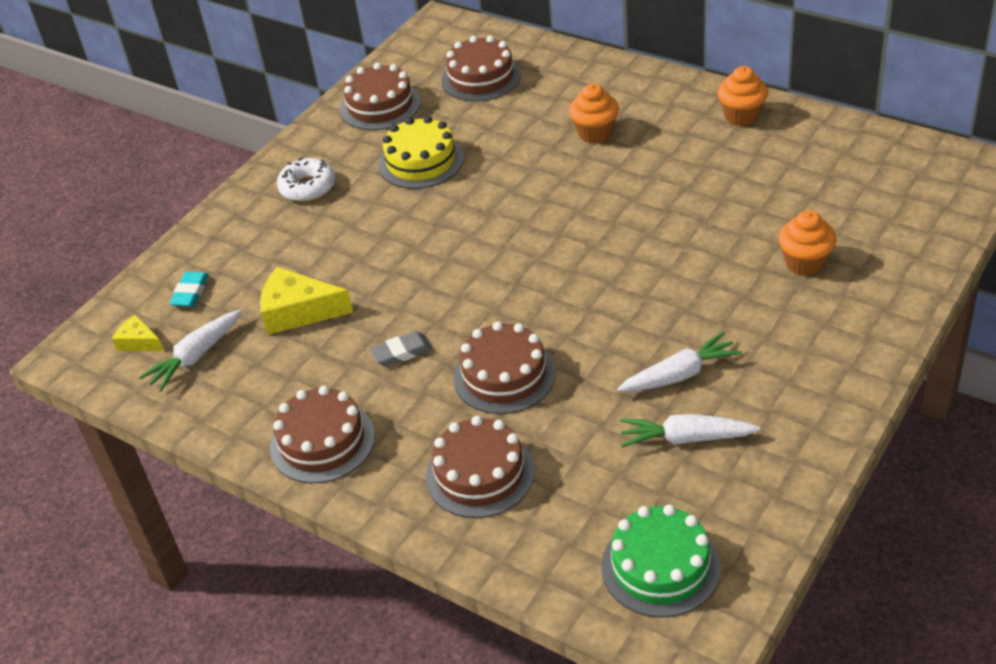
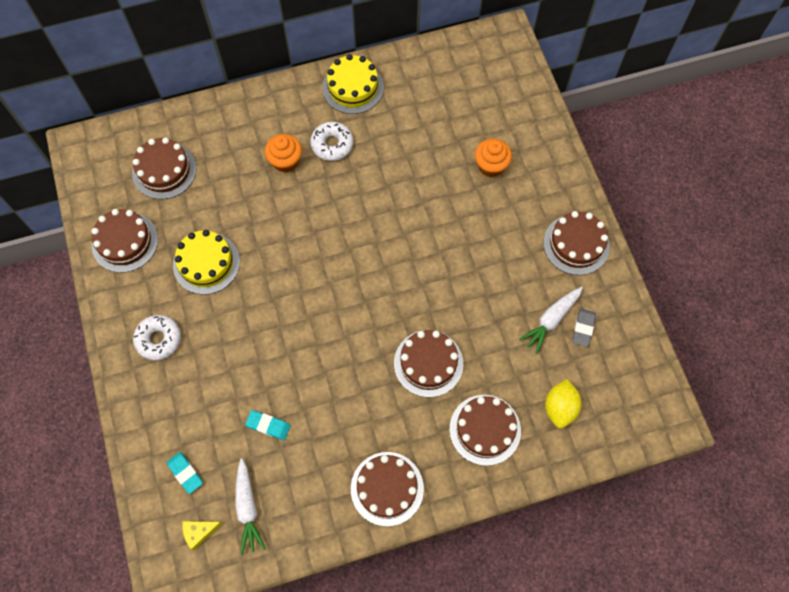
camera: 55 degrees left, 25 degrees up
(298, 311) = (268, 426): yellow cheese -> turquoise eraser
(402, 352) = (359, 398): grey eraser -> grey eraser (583, 328)
(585, 521) = (560, 408): none -> yellow lemon
(658, 146) = (332, 144): none -> white donut
(660, 567) = (615, 399): green cake -> none
(680, 375) = (508, 286): white carrot -> none
(741, 116) = (353, 87): orange cupcake -> yellow cake
(813, 394) = (576, 244): none -> brown cake

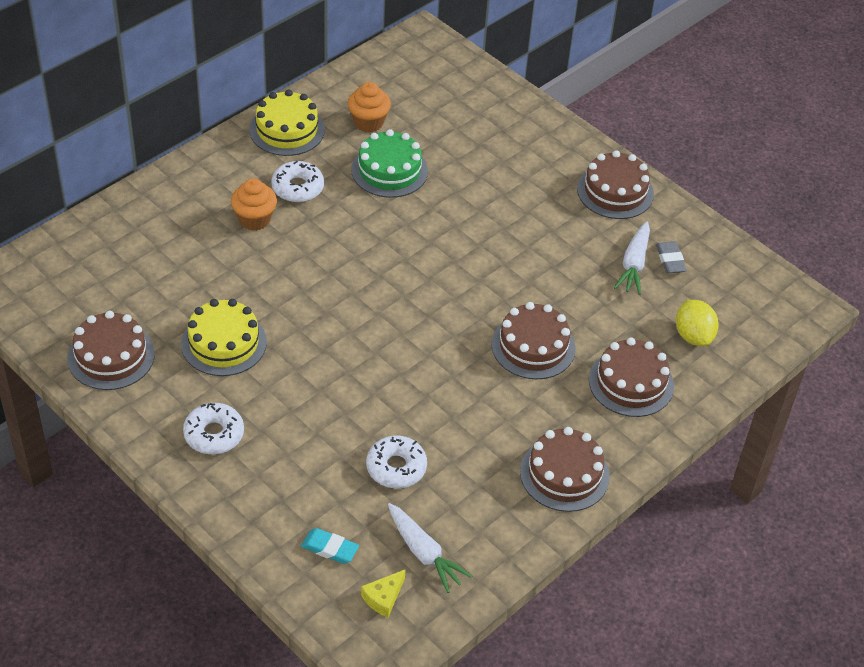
camera: 30 degrees left, 20 degrees down
(164, 170) = (115, 273): brown cake -> none
(268, 426) = (396, 467): turquoise eraser -> white donut
(409, 155) = (389, 170): none -> green cake
(491, 166) = (483, 153): orange cupcake -> orange cupcake (368, 122)

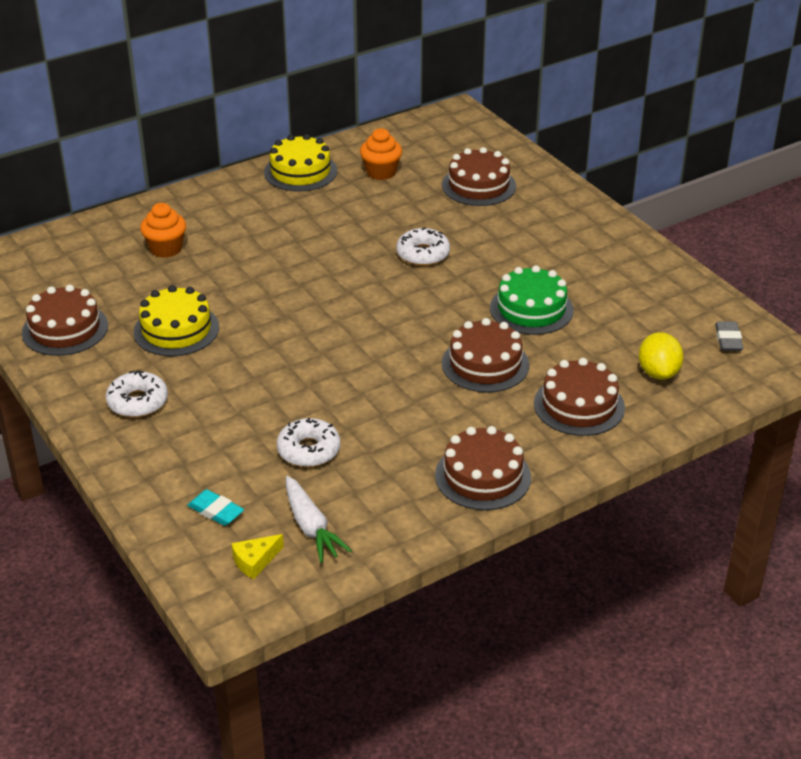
camera: 15 degrees right, 10 degrees down
(254, 219) = (243, 236): orange cupcake -> orange cupcake (166, 249)
(297, 188) = (294, 216): white donut -> white donut (423, 254)
(389, 170) = (388, 210): green cake -> green cake (531, 309)
(615, 191) = (611, 246): brown cake -> brown cake (478, 185)
(634, 264) = (612, 307): white carrot -> none
(670, 260) = (652, 307): grey eraser -> grey eraser (728, 339)

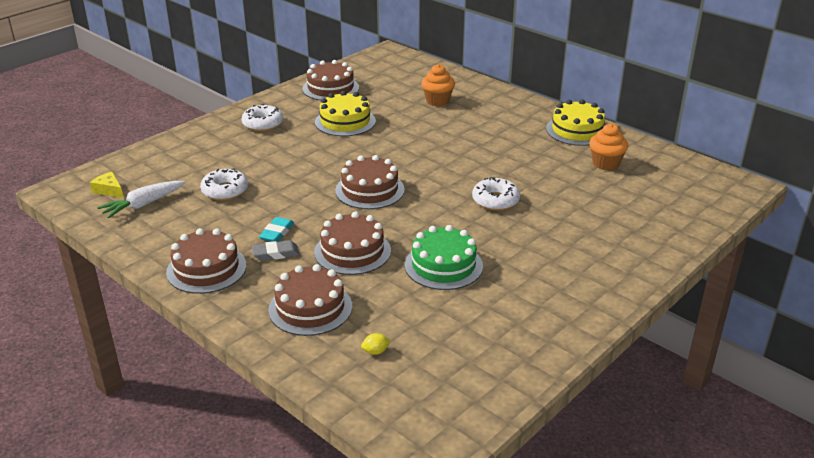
camera: 75 degrees right, 5 degrees down
(216, 511) = (157, 168): turquoise eraser -> turquoise eraser (277, 233)
(478, 185) = (625, 213): brown cake -> brown cake (369, 190)
(658, 372) = (375, 351): yellow lemon -> yellow lemon, size x0.48
(728, 339) = (451, 397): grey eraser -> grey eraser (276, 253)

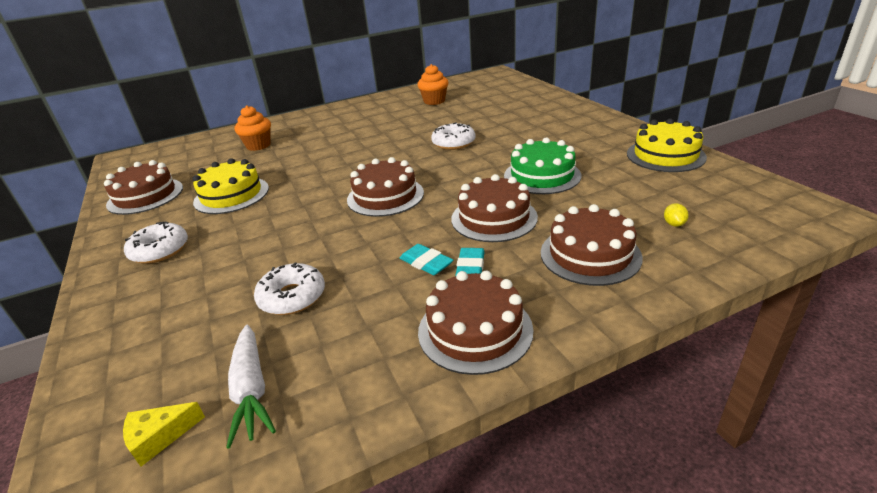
camera: 65 degrees left, 0 degrees up
(276, 253) = (470, 268): grey eraser -> turquoise eraser
(577, 130) = (377, 103): yellow cake -> yellow cake (665, 155)

